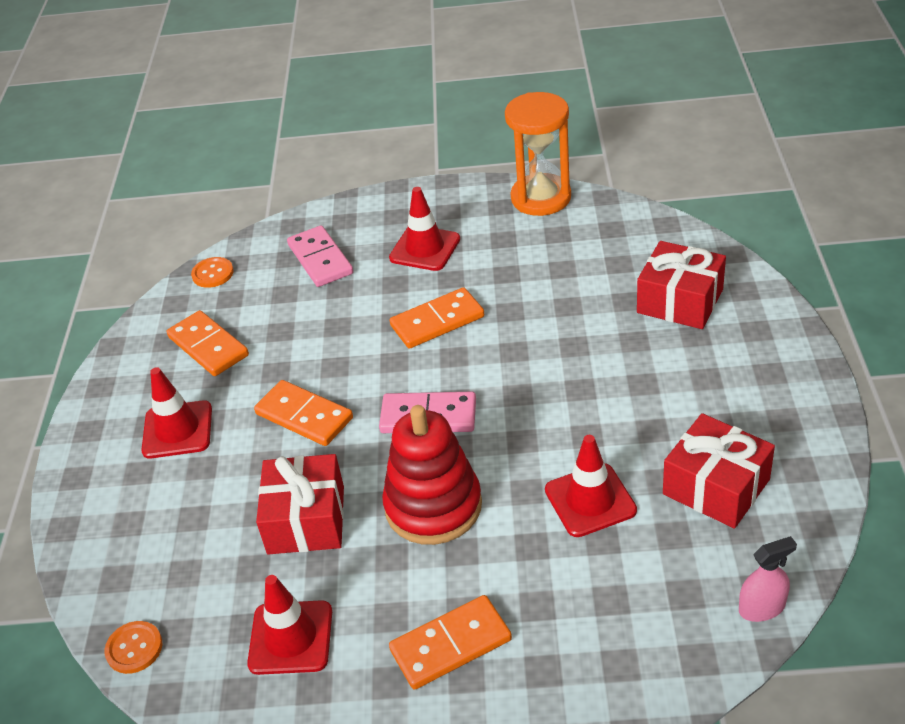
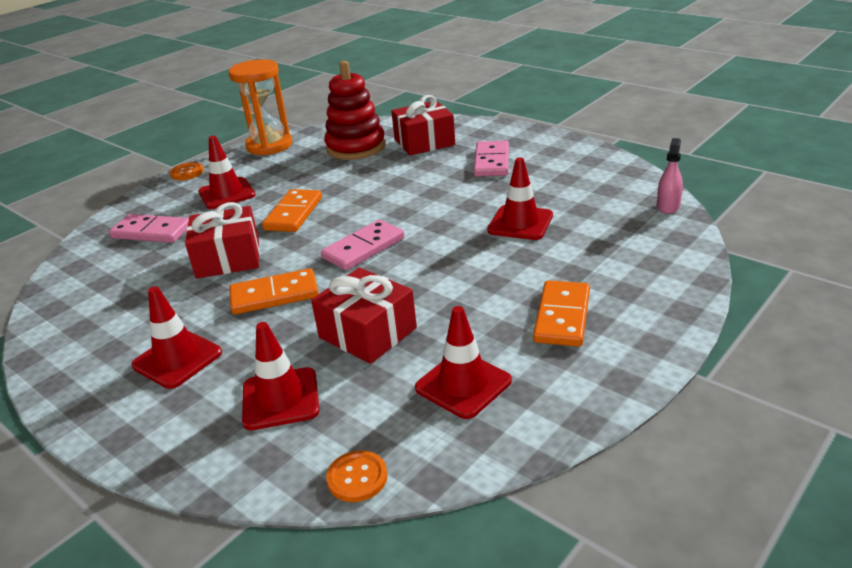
camera: 50 degrees left, 10 degrees down
(182, 531) = (280, 399): none -> red traffic cone
(208, 346) = (127, 310): orange domino -> none
(213, 274) = (64, 279): orange button -> orange button (187, 172)
(433, 506) = (439, 276): red stacking toy -> red stacking toy (356, 147)
(697, 387) = (492, 162): none -> pink domino
(716, 487) = (568, 185): red gift -> red gift (228, 258)

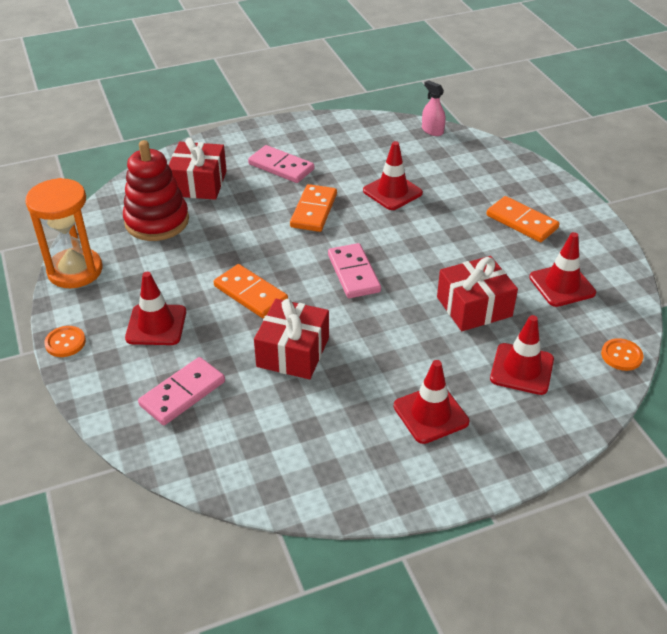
camera: 65 degrees left, 10 degrees up
(274, 295) = (381, 339): orange domino -> orange domino (313, 210)

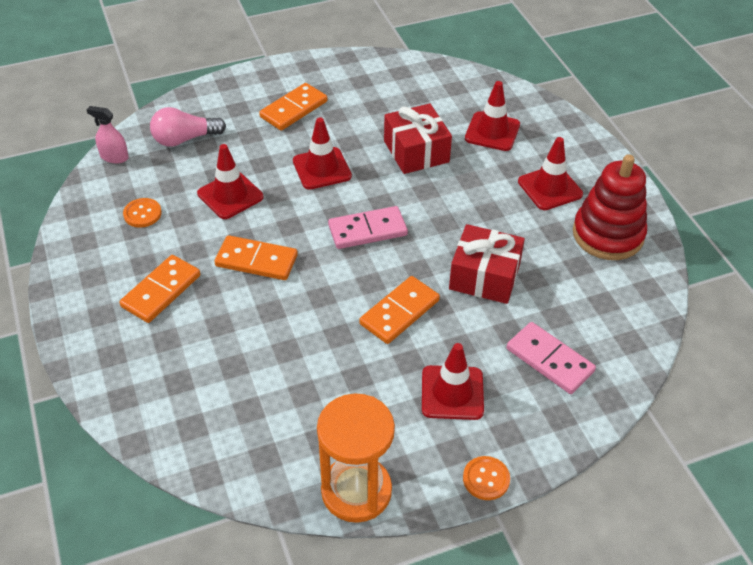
camera: 90 degrees left, 5 degrees up
(157, 221) = (260, 412): red stacking toy -> red stacking toy (608, 235)
(199, 183) = (183, 373): red gift -> none
(281, 167) = (161, 291): pink domino -> orange domino
(432, 130) = (114, 157): pink spray bottle -> pink spray bottle turned 60 degrees clockwise
(462, 163) = (184, 139): none -> pink light bulb
(562, 285) = (387, 96): red traffic cone -> red traffic cone (322, 168)
(621, 355) = (472, 77): orange button -> orange button (142, 214)

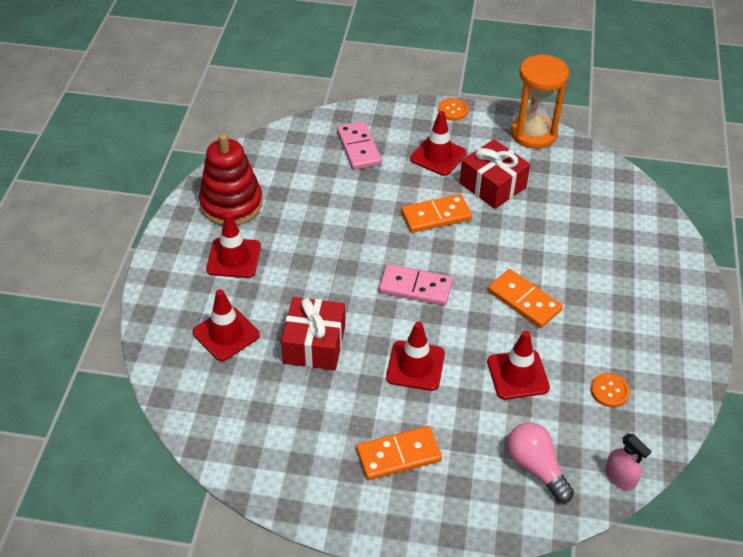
camera: 150 degrees left, 0 degrees up
(161, 291) = (615, 308): orange domino -> none
(184, 139) = (535, 467): pink light bulb -> pink light bulb turned 135 degrees counterclockwise
(484, 276) = (353, 214): red gift -> red gift (492, 185)

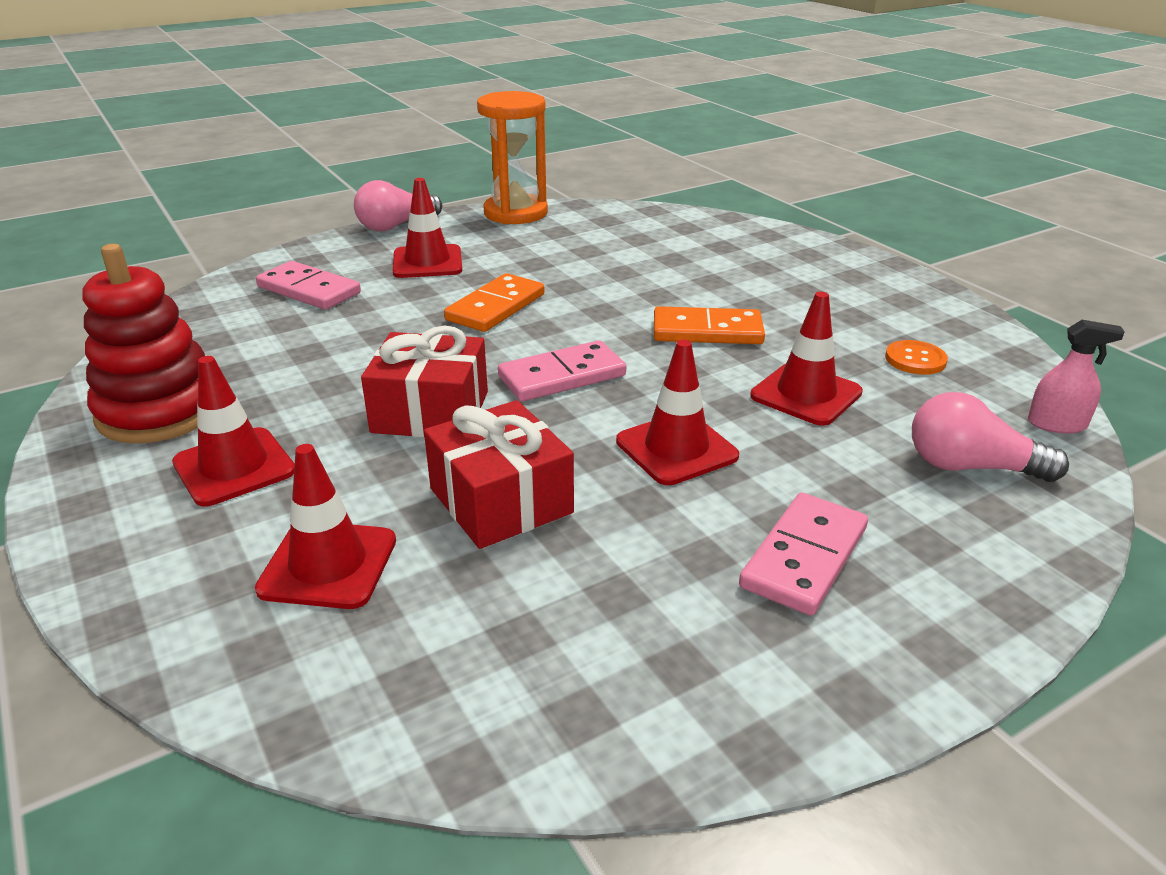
camera: 40 degrees left, 15 degrees down
(398, 455) = (804, 557): orange domino -> pink domino
(453, 110) = (396, 226): orange button -> pink light bulb
(492, 185) = (528, 261): red gift -> red gift (430, 412)

